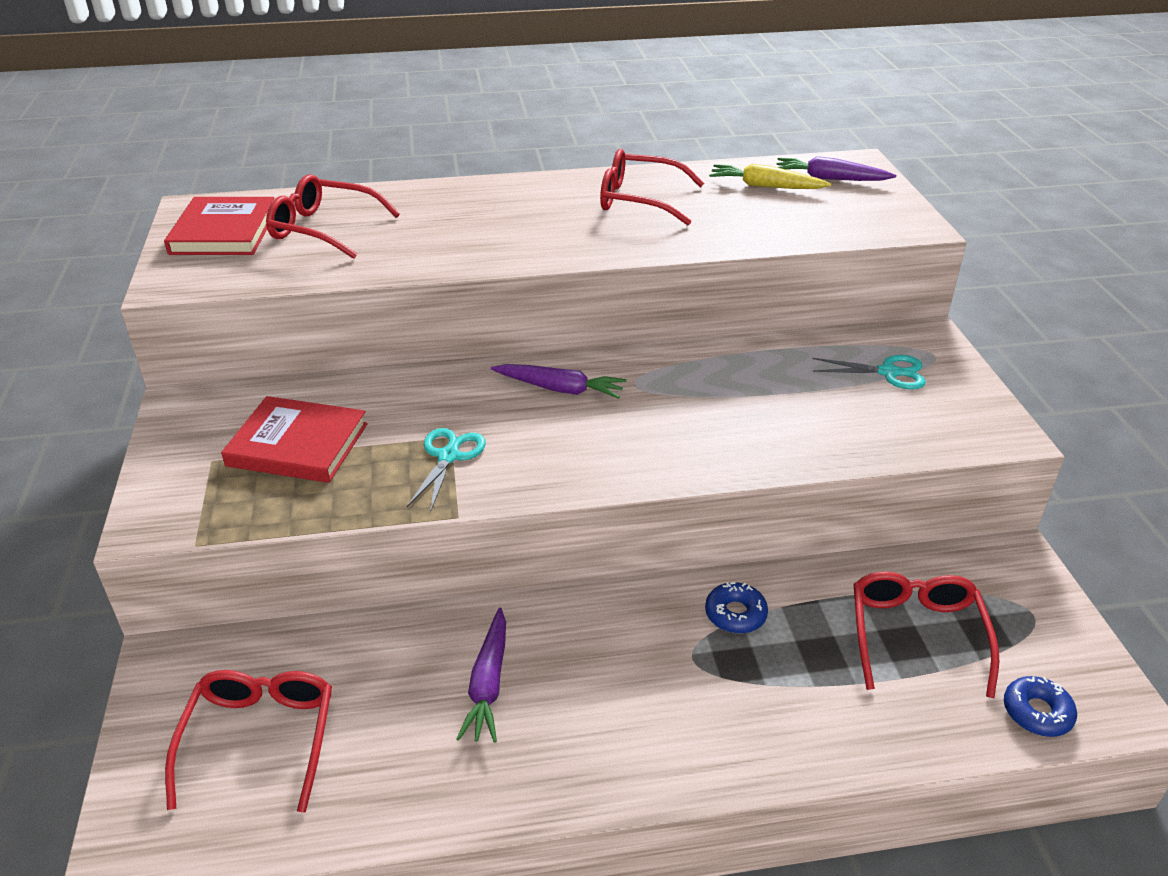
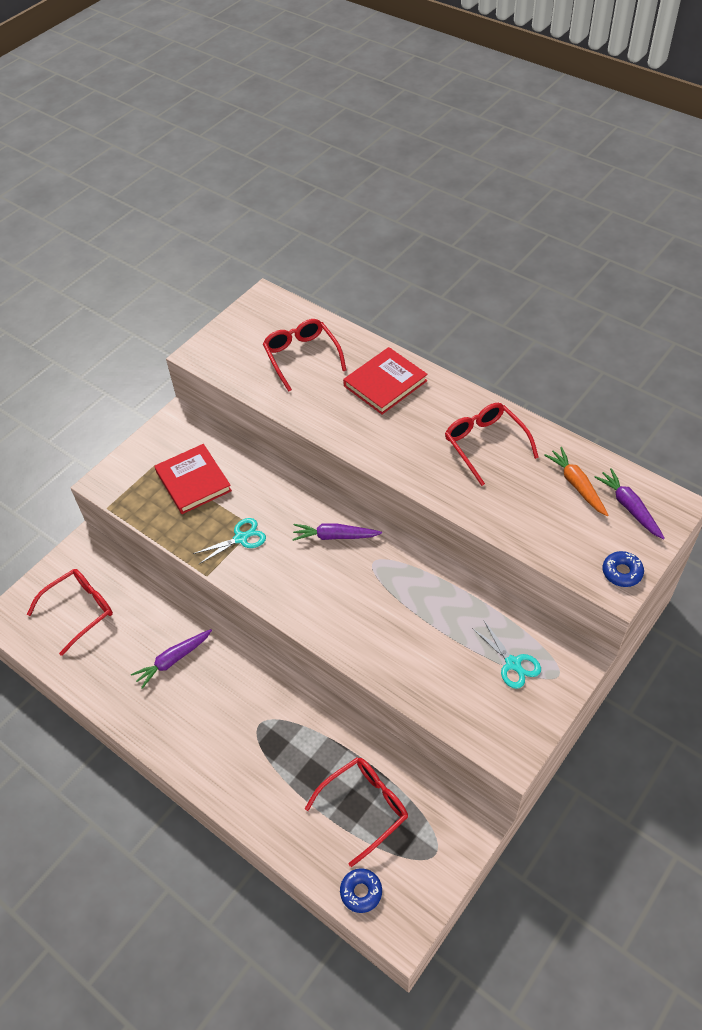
camera: 50 degrees right, 15 degrees up
(224, 232) = (258, 328): red book -> red book (385, 383)
(560, 389) = (335, 536): purple carrot -> purple carrot turned 120 degrees clockwise
(735, 614) = (303, 721): blue donut -> blue donut (622, 572)
(765, 186) = (576, 485): yellow carrot -> orange carrot

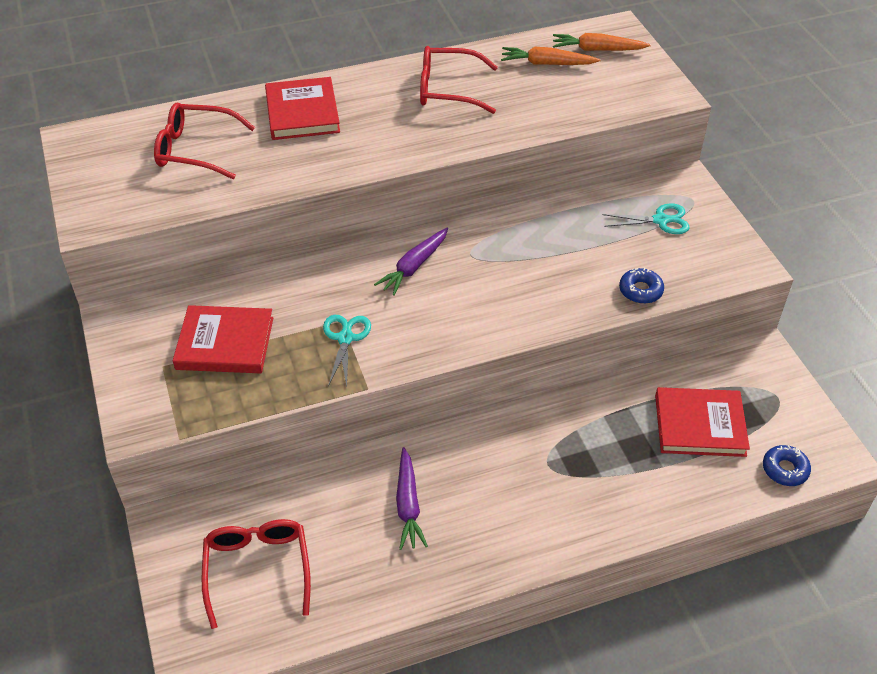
camera: 60 degrees left, 5 degrees down
(364, 808) = (700, 425): red glasses -> red book
(622, 572) = (659, 85): blue donut -> blue donut (640, 290)
(629, 507) = (597, 49): purple carrot -> orange carrot

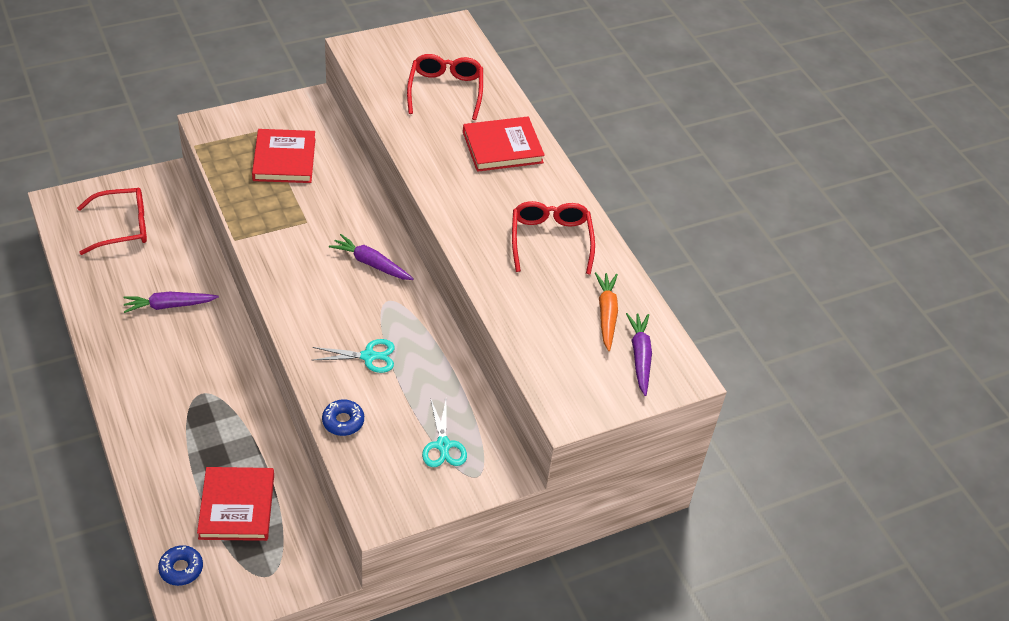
camera: 80 degrees right, 0 degrees up
(345, 338) = (287, 225): turquoise scissors -> turquoise scissors (368, 356)
(597, 49) = (640, 356): orange carrot -> purple carrot

